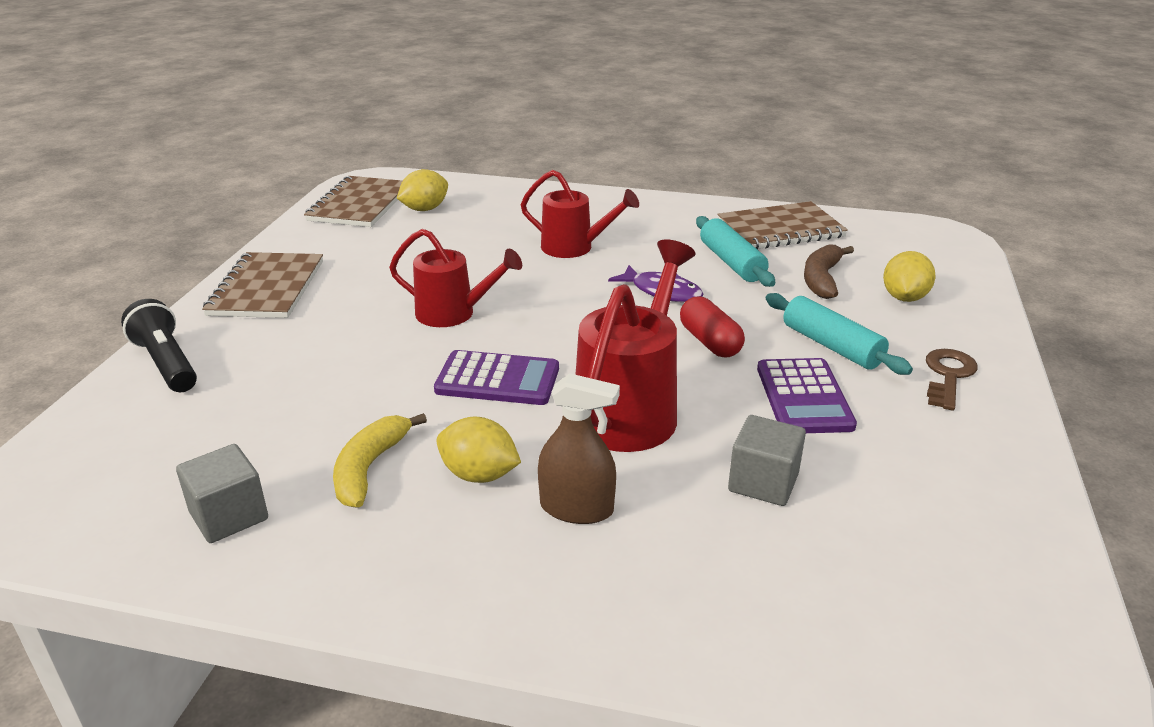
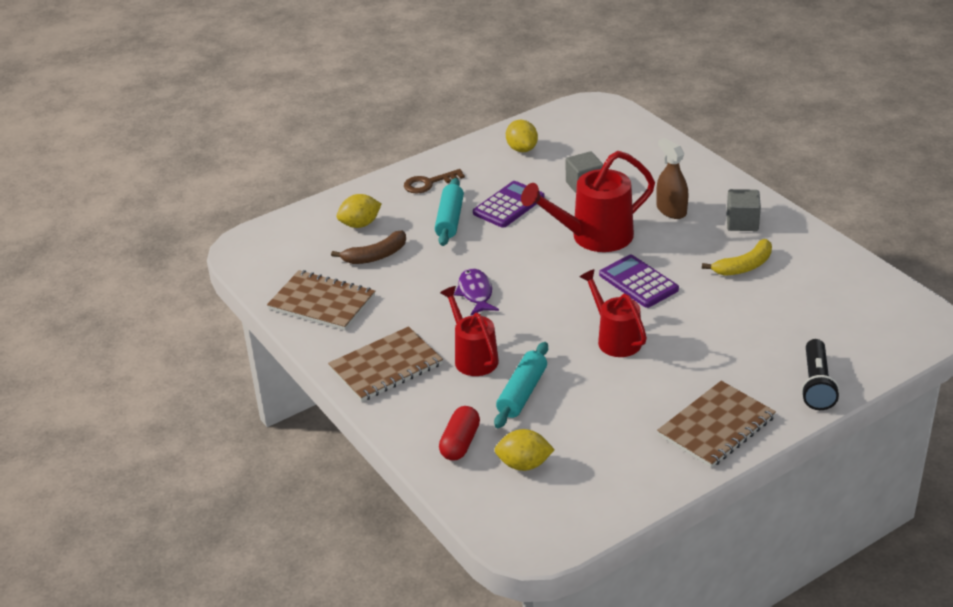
camera: 135 degrees left, 5 degrees up
(229, 516) = (822, 273): grey cube -> grey cube (742, 222)
(359, 204) = (569, 503): brown notebook -> brown notebook (386, 366)
(479, 475) = (697, 241): yellow lemon -> yellow lemon (522, 149)
(710, 342) = (503, 250): red capsule -> red capsule (460, 443)
(732, 262) = (400, 293): turquoise rolling pin -> turquoise rolling pin (522, 393)

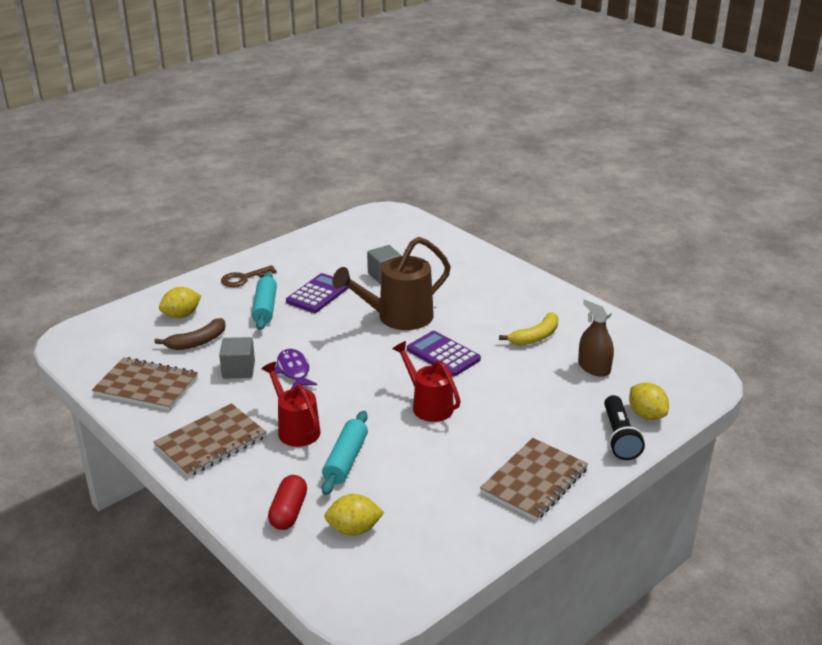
camera: 10 degrees left, 5 degrees down
(522, 149) = (326, 248): yellow lemon -> yellow lemon (646, 415)
(593, 237) = (397, 318): red watering can -> brown watering can
(671, 210) = (464, 293): brown spray bottle -> brown spray bottle (594, 368)
(742, 222) = (527, 300): grey cube -> grey cube (238, 370)

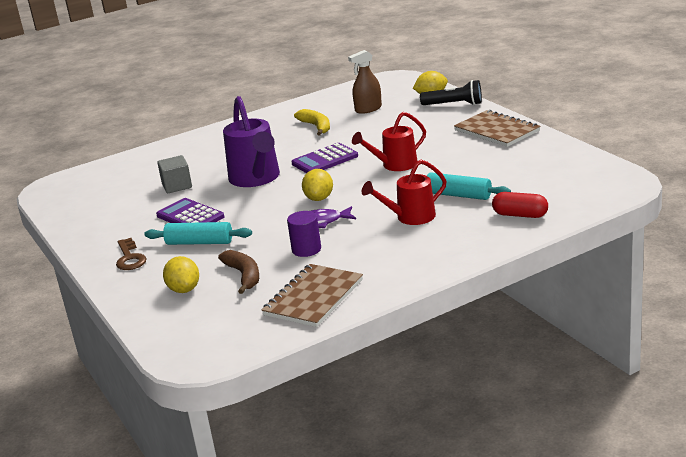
camera: 75 degrees left, 5 degrees down
(211, 442) = (419, 255): brown notebook -> none
(238, 370) = (306, 249): grey cube -> purple cylinder
(354, 529) = (543, 189): yellow lemon -> yellow lemon (319, 198)
(397, 318) = (256, 179): brown watering can -> purple watering can

